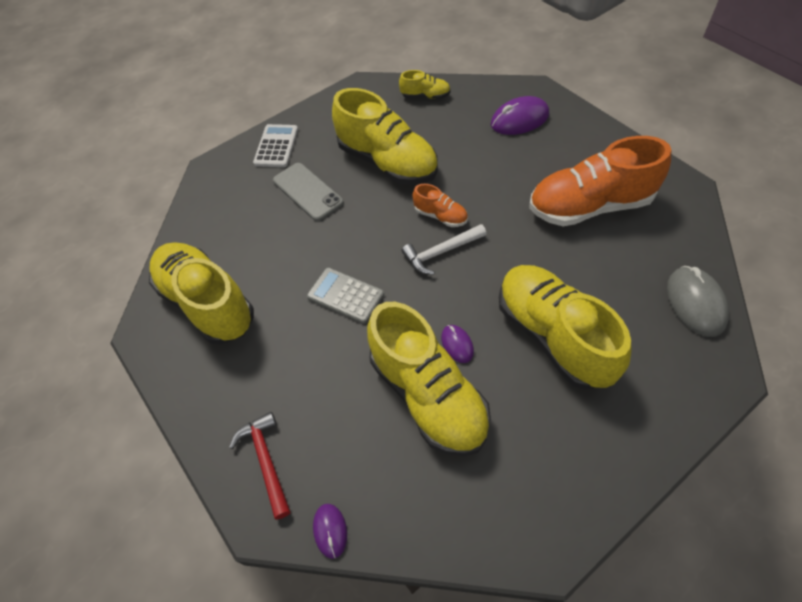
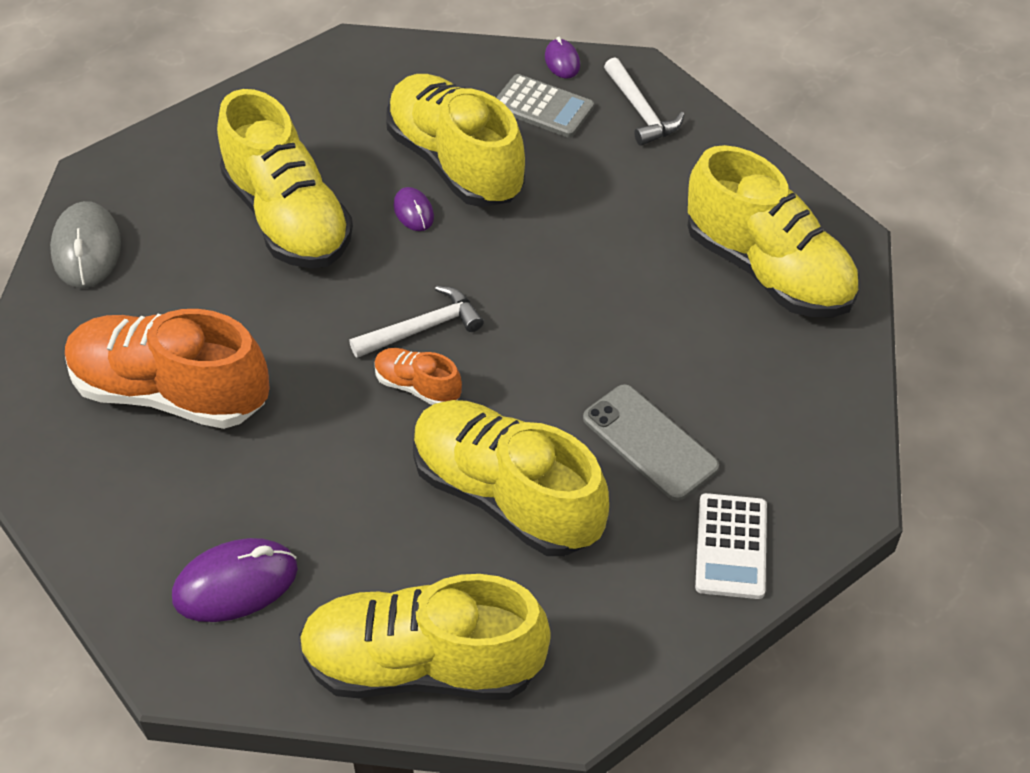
camera: 175 degrees right, 5 degrees down
(266, 461) = (640, 111): red hammer -> white hammer
(345, 295) = (566, 273): grey calculator -> grey calculator (543, 107)
(425, 96) = (422, 665): yellow shoe -> yellow shoe, size x2.19
(589, 206) = (170, 392): orange shoe -> orange shoe turned 150 degrees counterclockwise

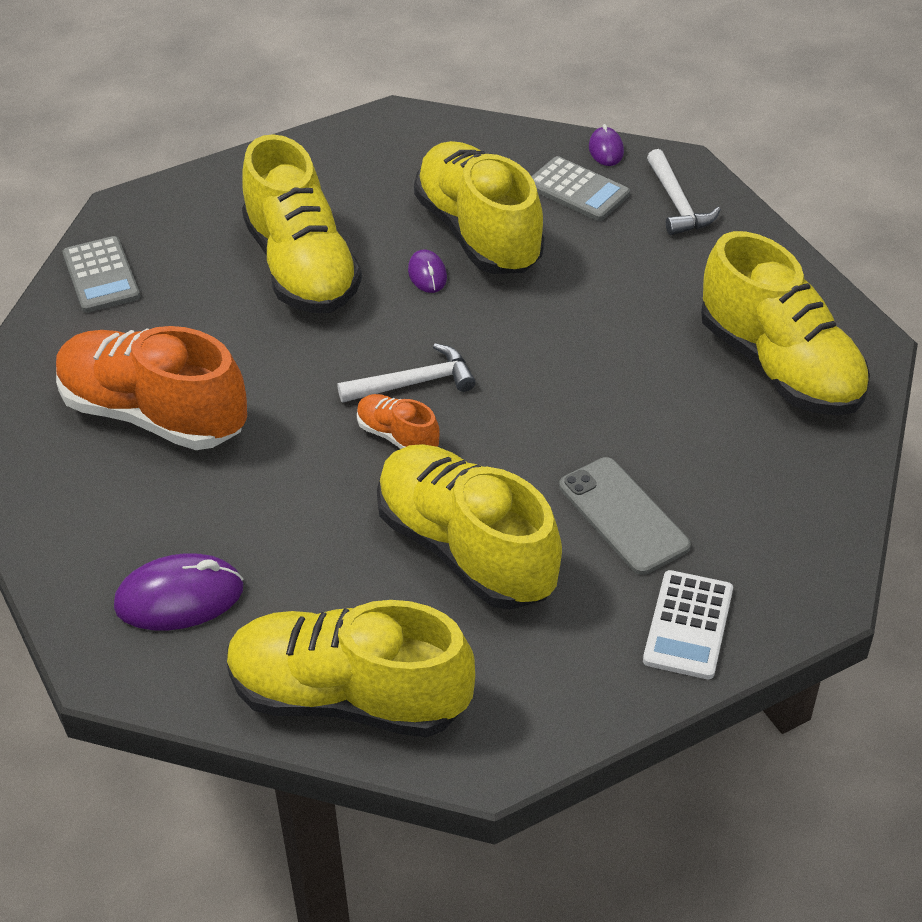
camera: 10 degrees right, 5 degrees down
(87, 249) = (101, 276): grey mouse -> grey calculator

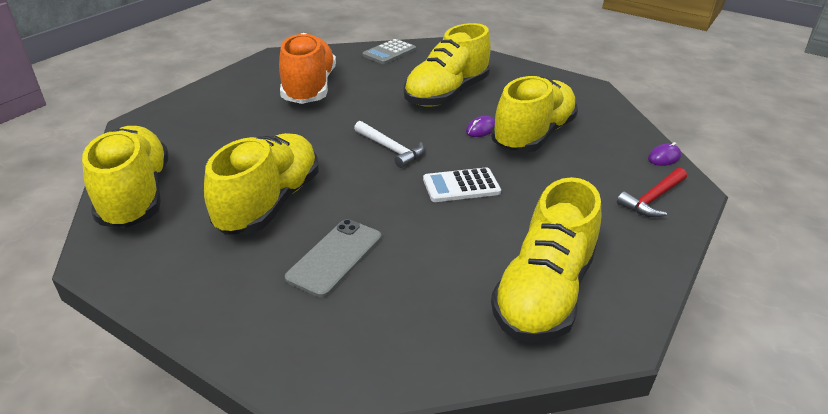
camera: 60 degrees right, 10 degrees down
(179, 597) = (190, 128): purple mouse -> none
(397, 436) = (344, 155): orange shoe -> none
(577, 190) = (613, 157): grey calculator -> none
(677, 203) = (653, 199): white hammer -> red hammer
(688, 625) = (247, 317): white calculator -> white calculator (461, 186)

